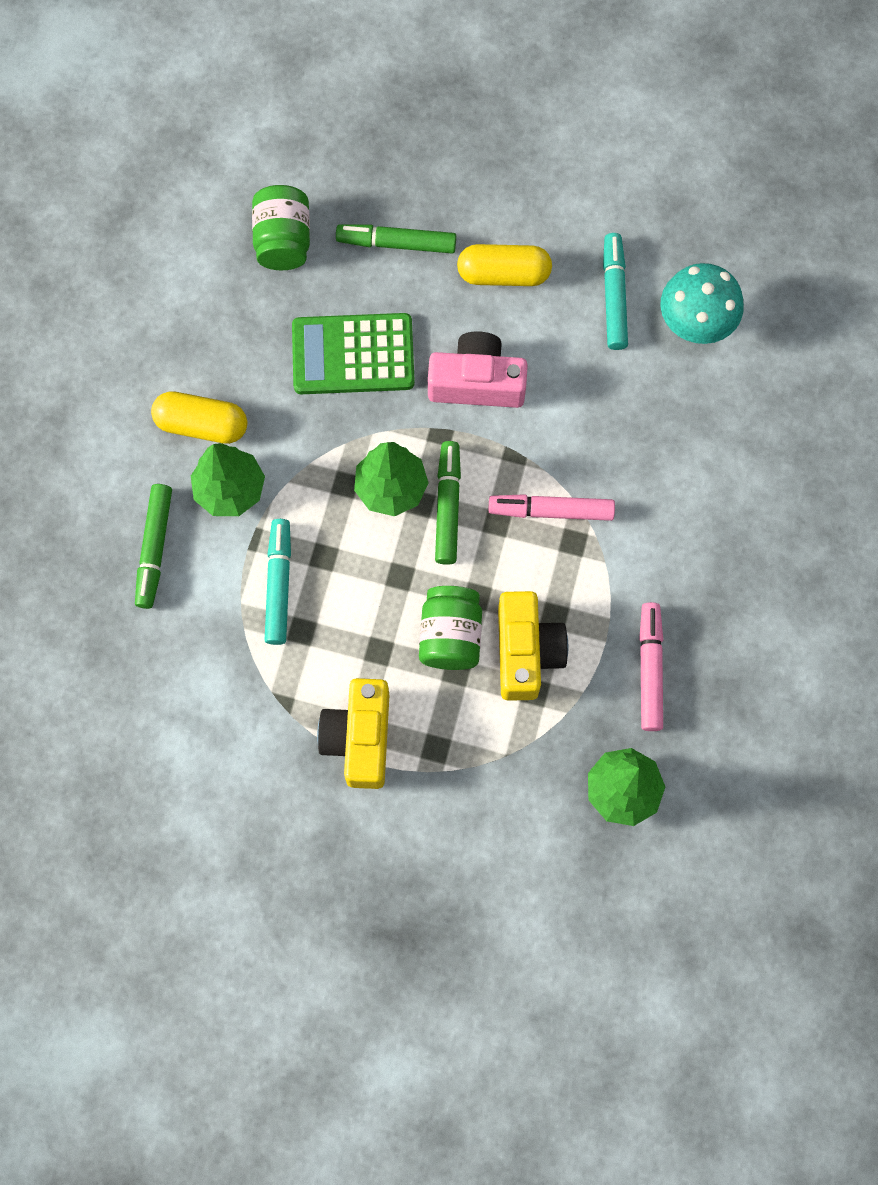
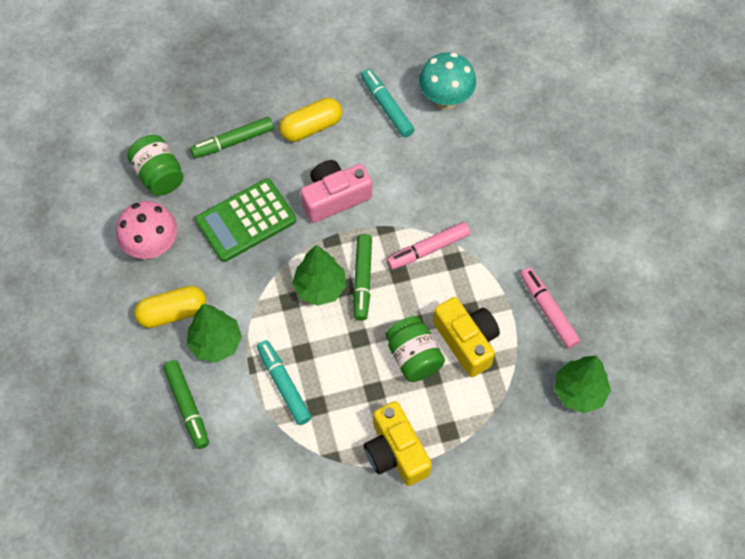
camera: 30 degrees left, 10 degrees down
(224, 329) = (152, 247): none -> pink mushroom
(447, 506) = (362, 280): green marker -> green marker turned 150 degrees counterclockwise

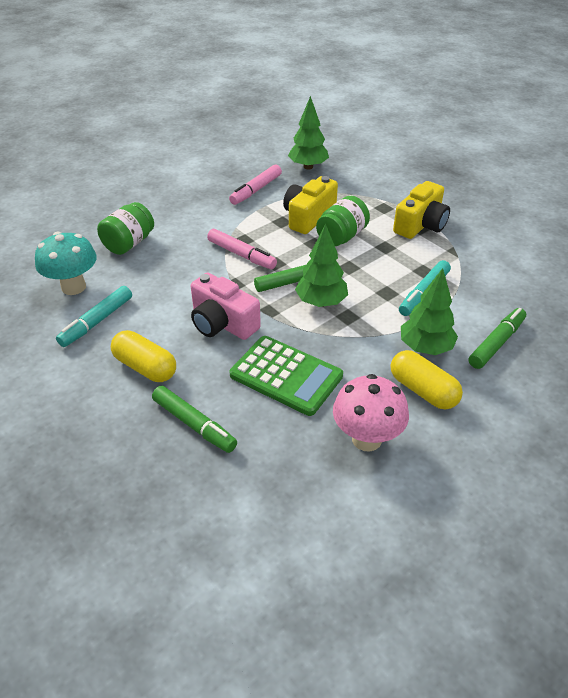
camera: 115 degrees left, 20 degrees down
(159, 175) = (275, 475): green jar -> green jar (129, 243)

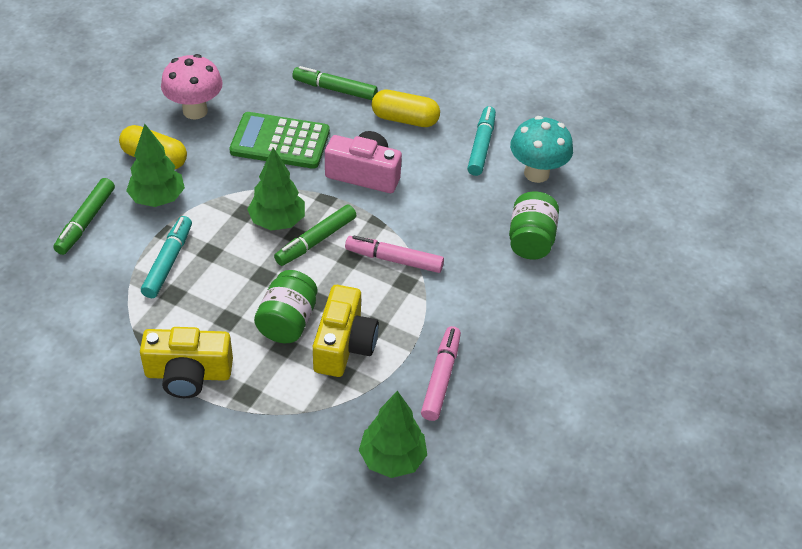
camera: 155 degrees right, 5 degrees up
(420, 225) = (188, 374): yellow camera -> yellow camera turned 105 degrees counterclockwise

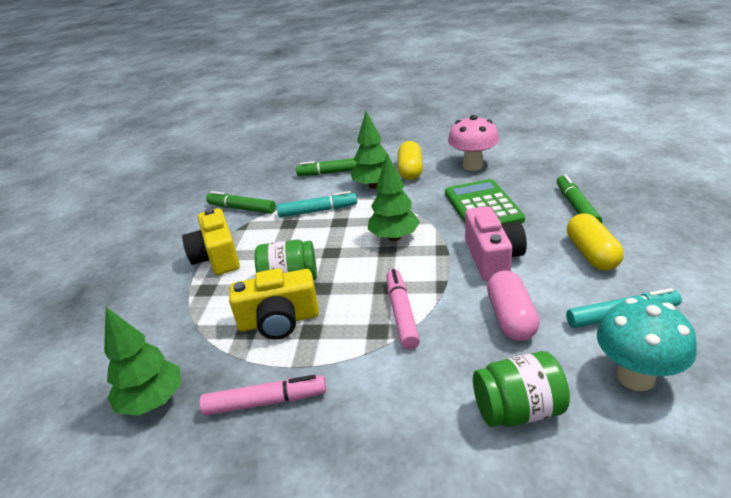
camera: 75 degrees right, 15 degrees down
(316, 241) = (389, 262): green marker -> green marker (241, 208)
(444, 200) = (510, 318): none -> pink capsule

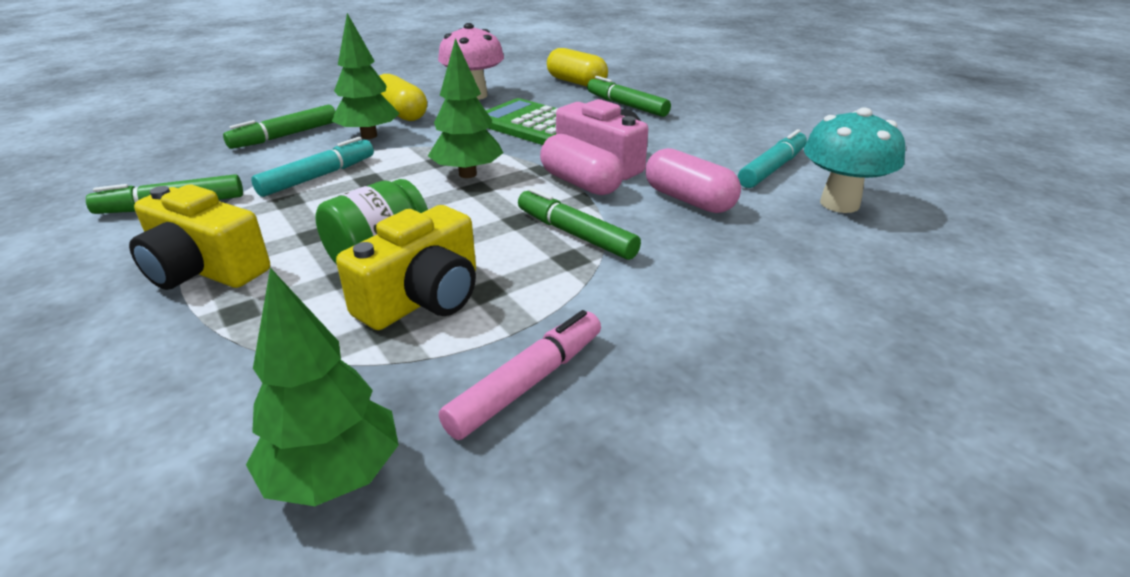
camera: 45 degrees left, 0 degrees up
(401, 313) = (575, 234): pink marker -> green marker
(453, 271) = (580, 183): none -> pink capsule
(518, 410) = (794, 263): green jar -> none
(591, 254) = (688, 134): yellow capsule -> yellow capsule (576, 82)

